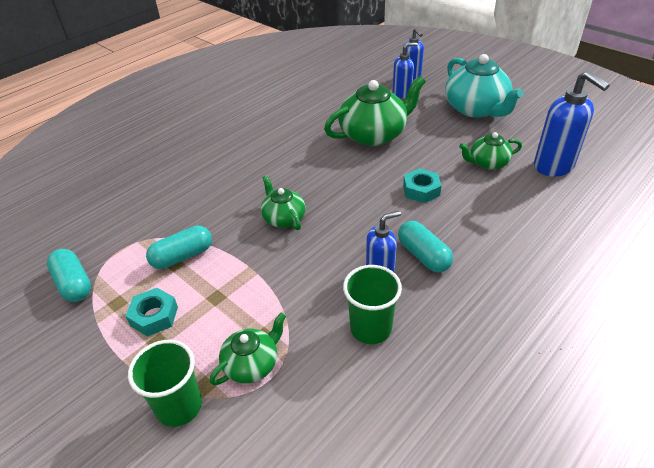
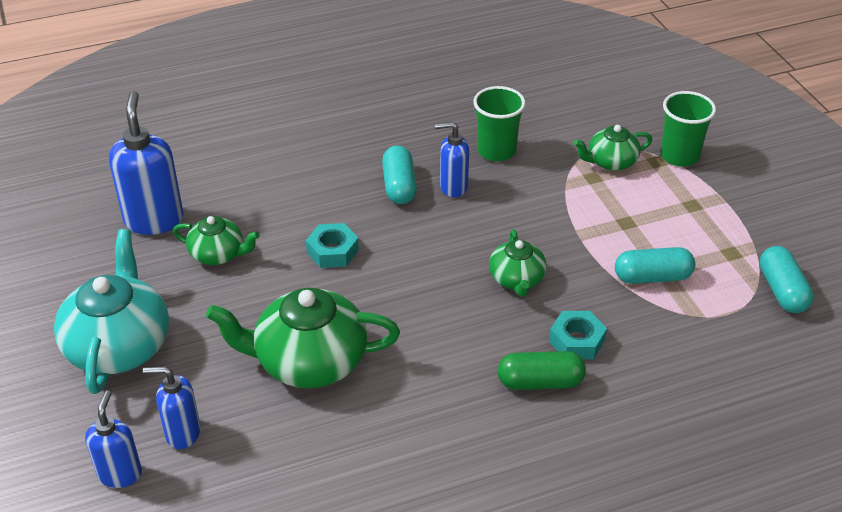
camera: 155 degrees left, 0 degrees up
(154, 316) = (693, 227): turquoise nut -> turquoise nut (576, 341)
(238, 167) = (540, 382): none -> green capsule

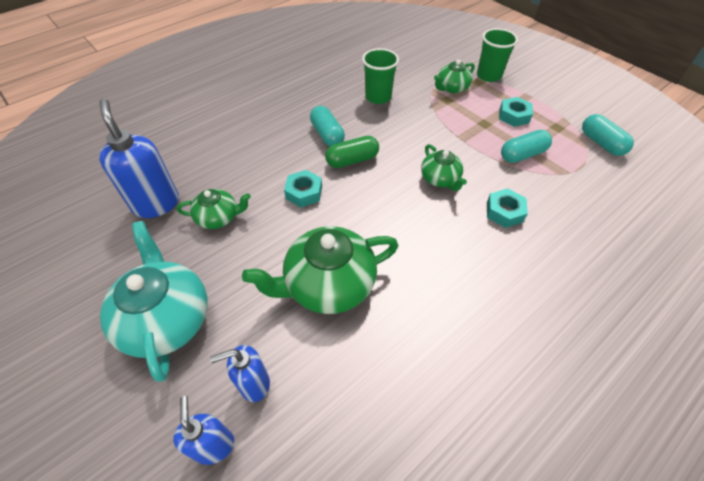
camera: 20 degrees left, 10 degrees up
(453, 187) = (363, 127): blue soap dispenser -> none
(540, 382) = (499, 249): green capsule -> green capsule (352, 160)
(677, 222) = (514, 116): none -> turquoise nut

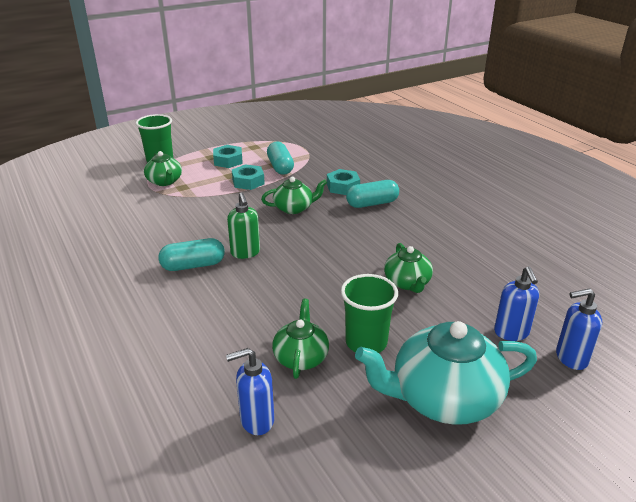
camera: 80 degrees left, 20 degrees down
(156, 204) = (256, 420): blue soap dispenser -> blue soap dispenser, size x0.61
(304, 192) = (282, 289): turquoise nut -> turquoise nut (248, 182)
(328, 284) = (407, 283): green teapot -> green teapot, size x0.55
(352, 160) = (245, 253): green capsule -> green soap dispenser
(378, 97) = (147, 225): green cup -> green cup (366, 342)
(601, 143) = (282, 135): turquoise capsule -> turquoise capsule (372, 203)

